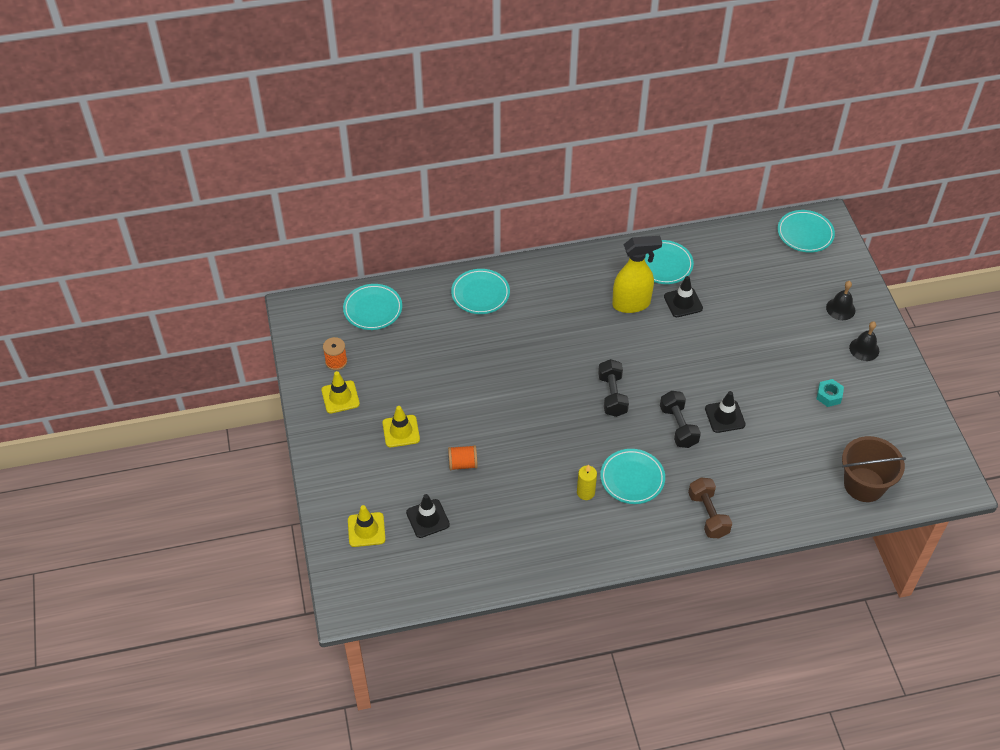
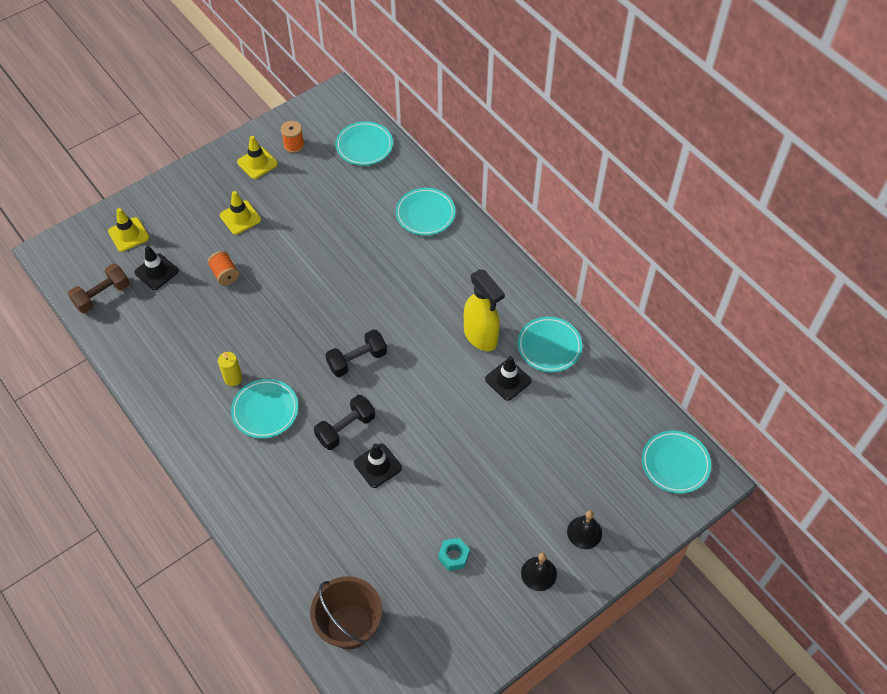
camera: 65 degrees right, 5 degrees up
(708, 515) = (249, 489): brown dumbbell -> brown dumbbell (102, 296)

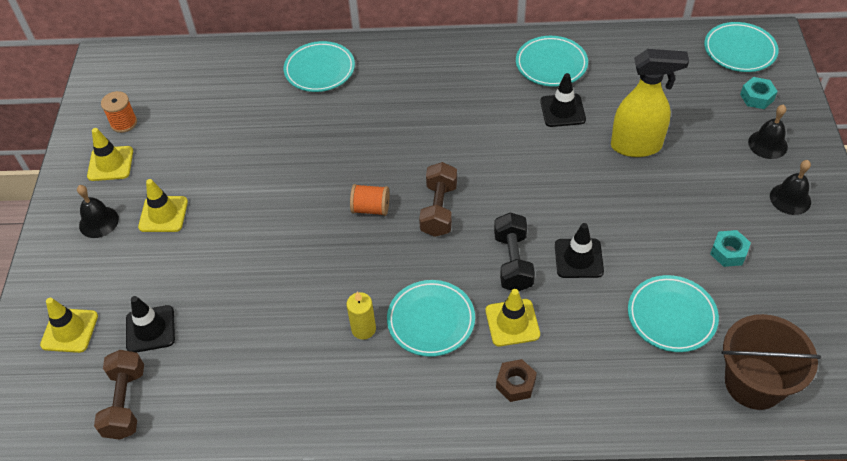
camera: 50 degrees left, 5 degrees down
(210, 190) = (98, 222): none -> black bell
(225, 274) = (221, 266): orange spool -> orange spool (371, 208)
(251, 485) = (515, 384): none -> brown nut
(296, 456) = (512, 323): none -> yellow traffic cone
(357, 360) = (439, 209): black dumbbell -> brown dumbbell
(364, 146) = (190, 71): turquoise plate -> turquoise plate (671, 316)
(481, 337) = (497, 104): yellow spray bottle -> yellow spray bottle (636, 146)
(630, 501) = (757, 97): none -> turquoise nut

